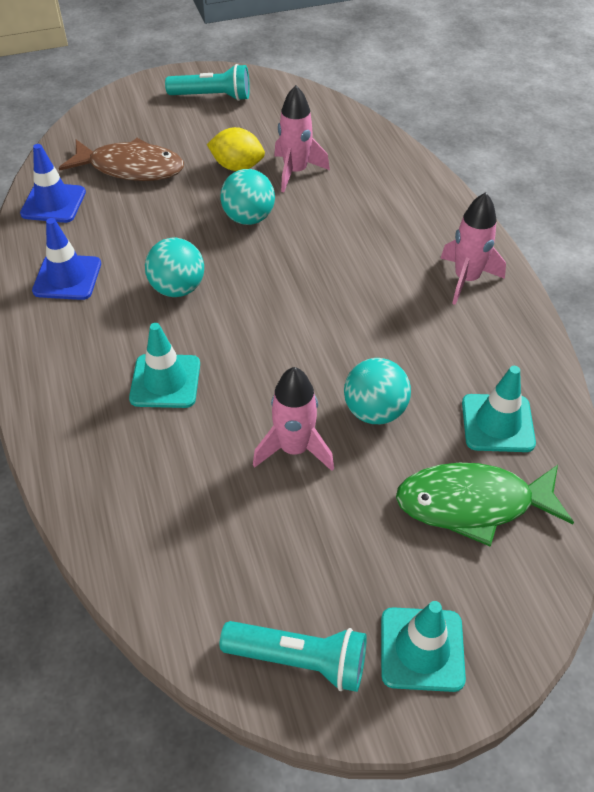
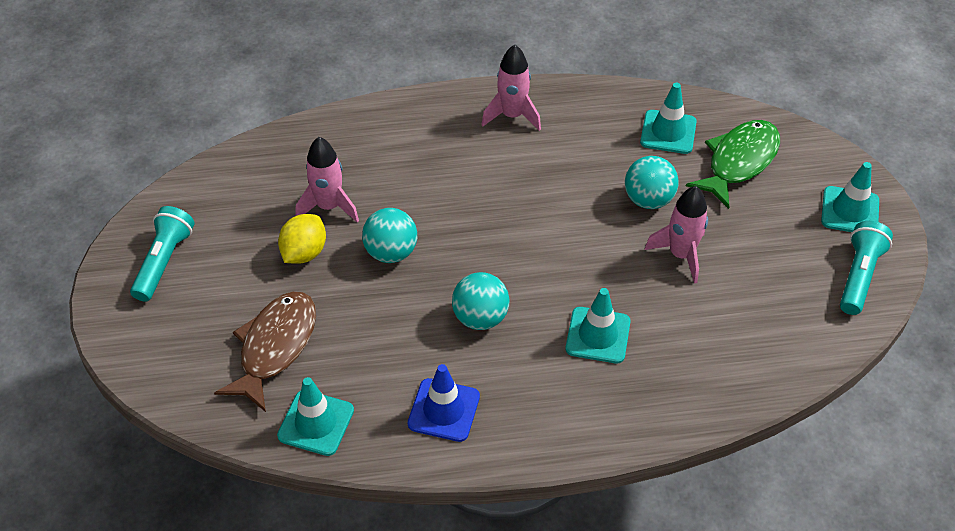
camera: 80 degrees left, 0 degrees up
(53, 203) = (316, 423): blue traffic cone -> turquoise traffic cone
(472, 504) = (739, 162): green fish -> green fish turned 150 degrees counterclockwise

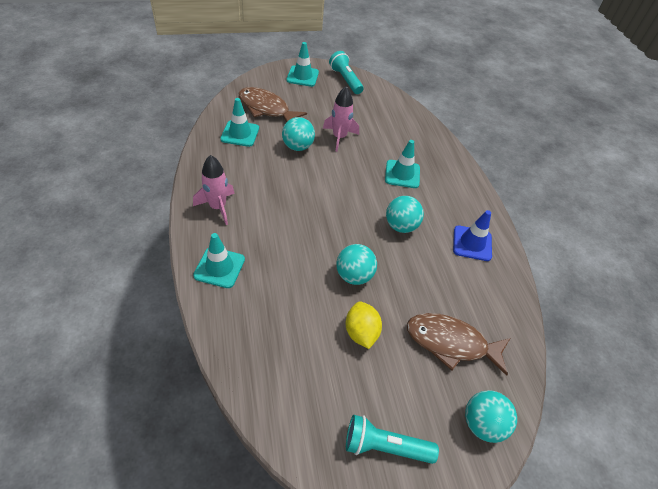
camera: 100 degrees left, 0 degrees up
(165, 359) = (482, 424): none -> turquoise ball
(304, 253) = (361, 332): yellow lemon -> yellow lemon turned 60 degrees clockwise
(316, 423) = (503, 311): turquoise traffic cone -> turquoise traffic cone (219, 267)
(329, 207) = (312, 319): pink rocket -> none
(739, 162) = (266, 108): green fish -> brown fish
(859, 276) = (345, 80): turquoise flashlight -> turquoise flashlight turned 45 degrees clockwise

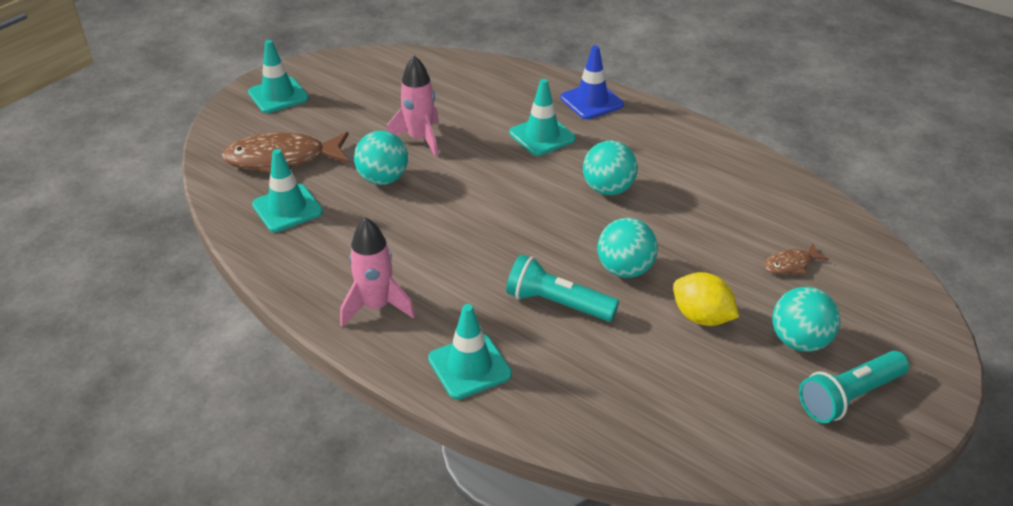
camera: 35 degrees left, 10 degrees down
(345, 80) = (340, 70): turquoise flashlight -> turquoise flashlight (557, 303)
(451, 343) = (790, 265): brown fish -> brown fish, size x0.47
(472, 243) = (696, 160): blue traffic cone -> blue traffic cone (591, 101)
(482, 424) = (898, 312): turquoise ball -> turquoise ball (799, 341)

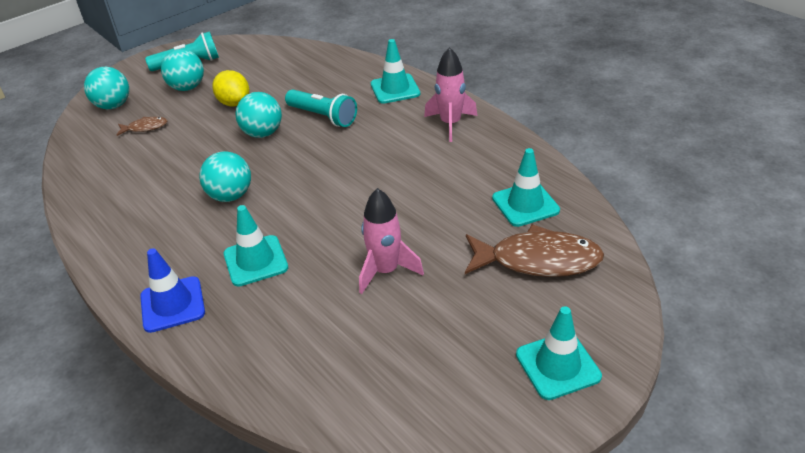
camera: 165 degrees left, 0 degrees up
(383, 179) = (432, 226): turquoise ball -> turquoise ball (113, 106)

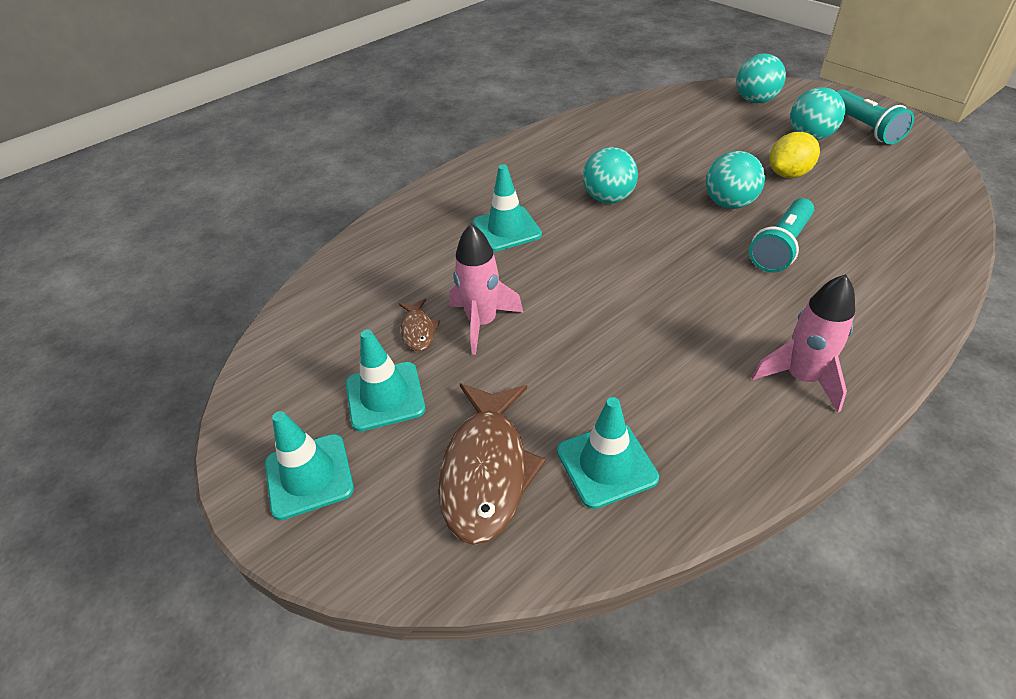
camera: 90 degrees right, 5 degrees up
(145, 127) = (720, 126): brown fish -> brown fish (418, 330)
(172, 304) = (455, 191): blue traffic cone -> none
(395, 89) = (882, 311): turquoise traffic cone -> turquoise traffic cone (385, 396)

